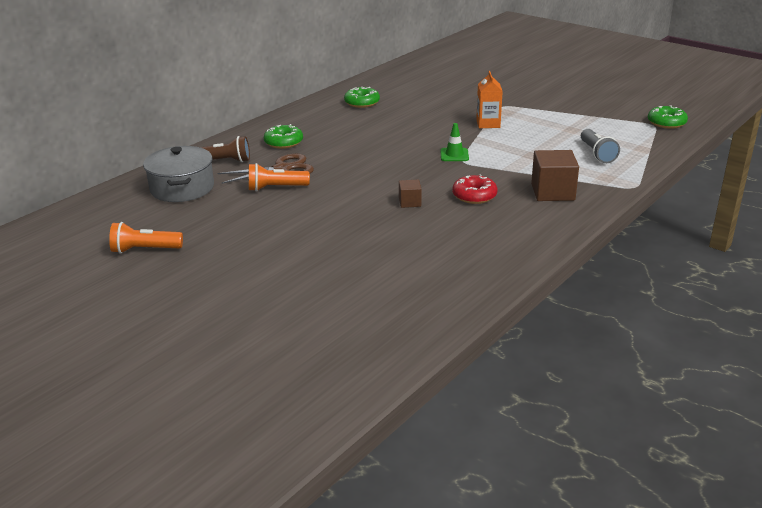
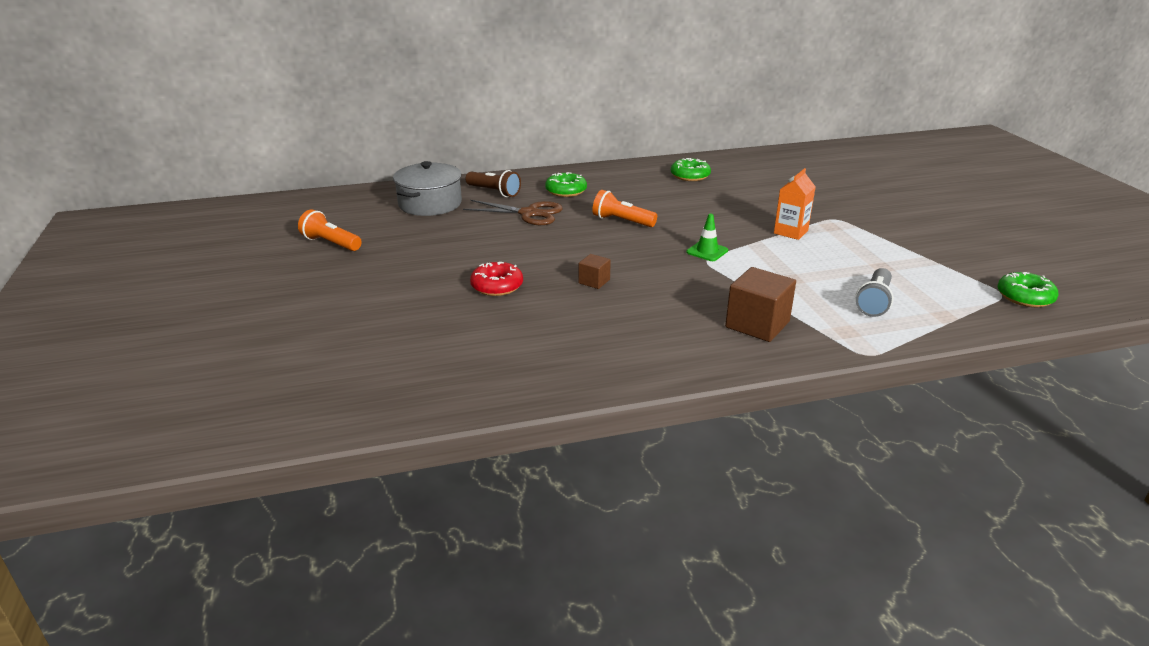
camera: 35 degrees right, 0 degrees up
(276, 188) = (500, 228): orange flashlight -> orange flashlight (622, 221)
(474, 196) = (666, 298): red donut -> red donut (497, 286)

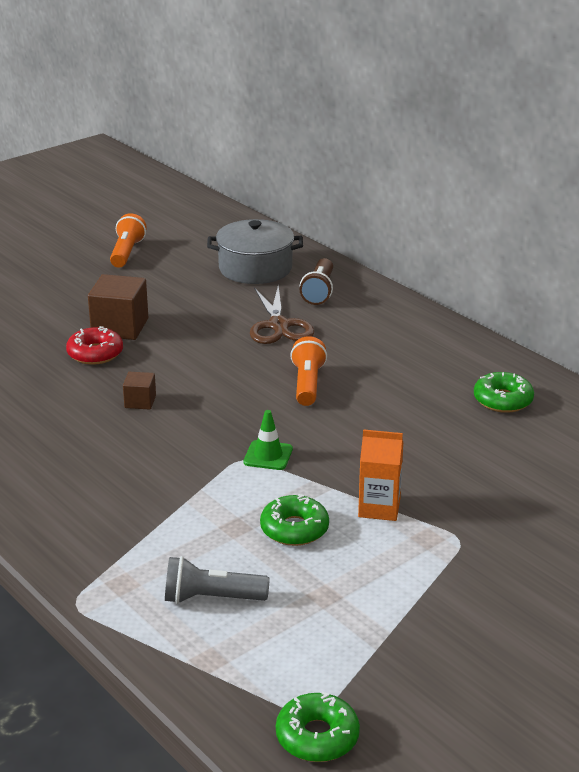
camera: 65 degrees right, 0 degrees up
(566, 191) = (364, 330): green donut -> green donut (294, 529)
(757, 324) = (103, 519): brown cube -> brown cube (120, 327)

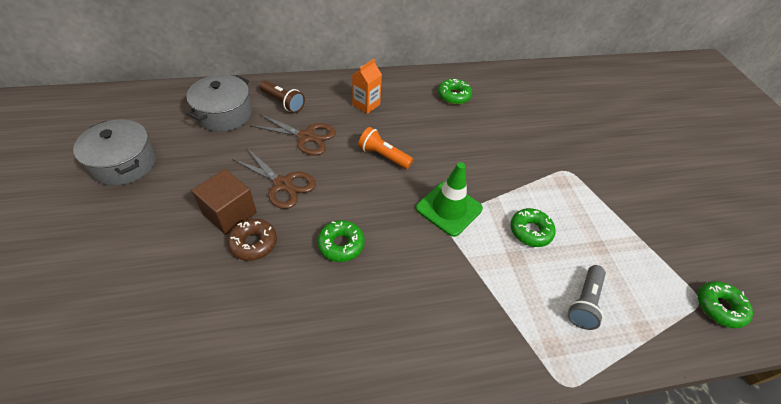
camera: 65 degrees left, 20 degrees up
(95, 353) = (253, 243): red donut -> brown donut
(127, 253) = (124, 163): orange flashlight -> grey pot
(140, 402) = (341, 244): brown cube -> green donut
(189, 339) = (283, 184): none -> brown scissors
(268, 455) = (449, 208): green traffic cone -> green traffic cone, size x1.80
(379, 508) = (526, 186): orange carton -> orange carton (366, 104)

